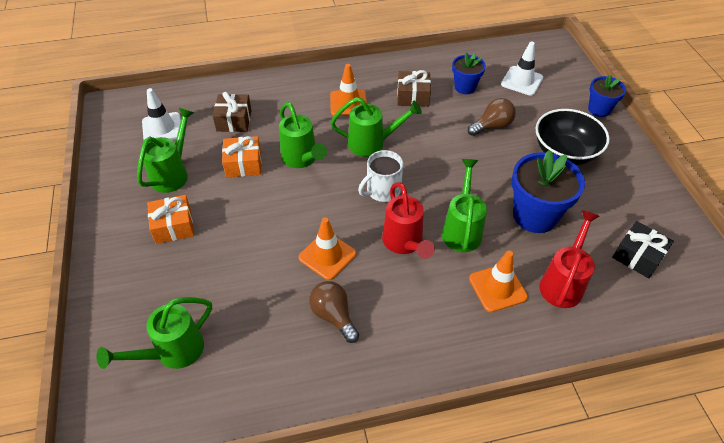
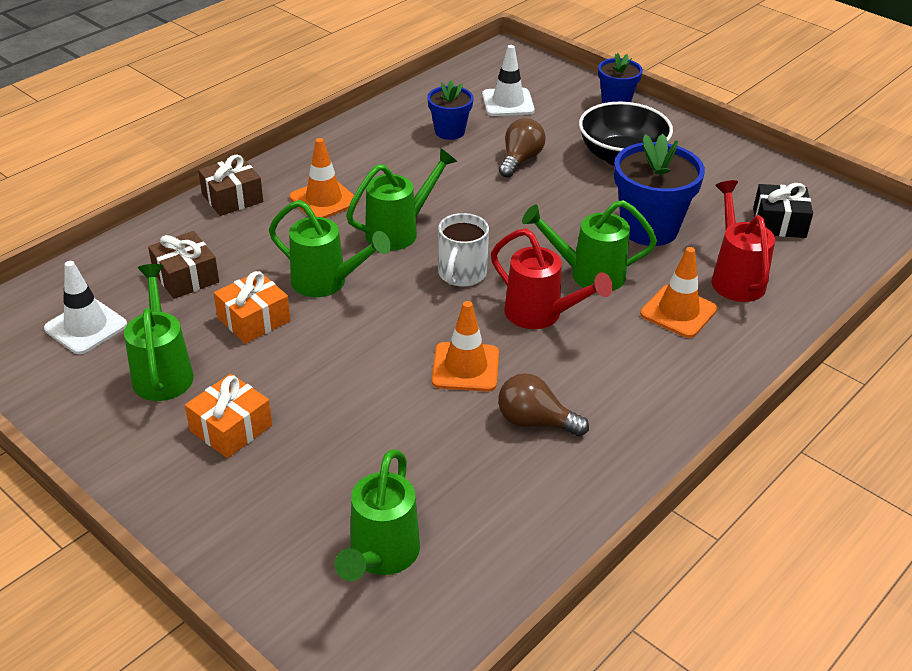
camera: 35 degrees left, 10 degrees down
(413, 96) = (397, 163): brown gift -> brown gift (232, 198)
(462, 230) = (588, 274): green watering can -> green watering can turned 60 degrees counterclockwise

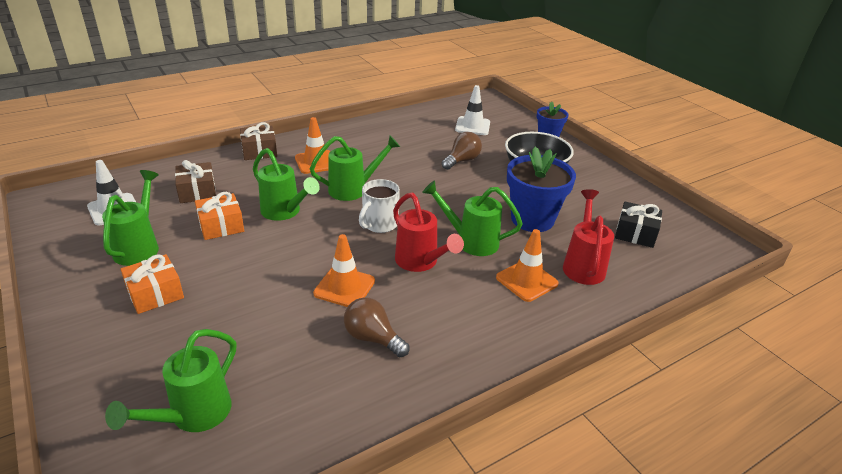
camera: 15 degrees right, 5 degrees down
(449, 131) = (424, 136): blue flower pot -> none

